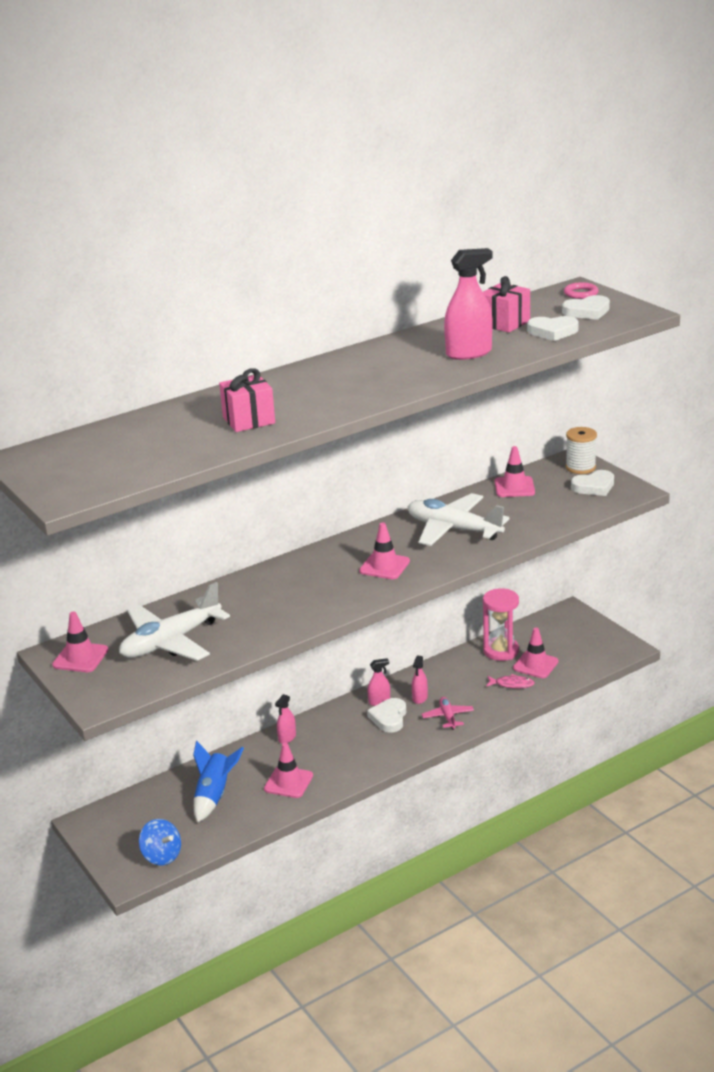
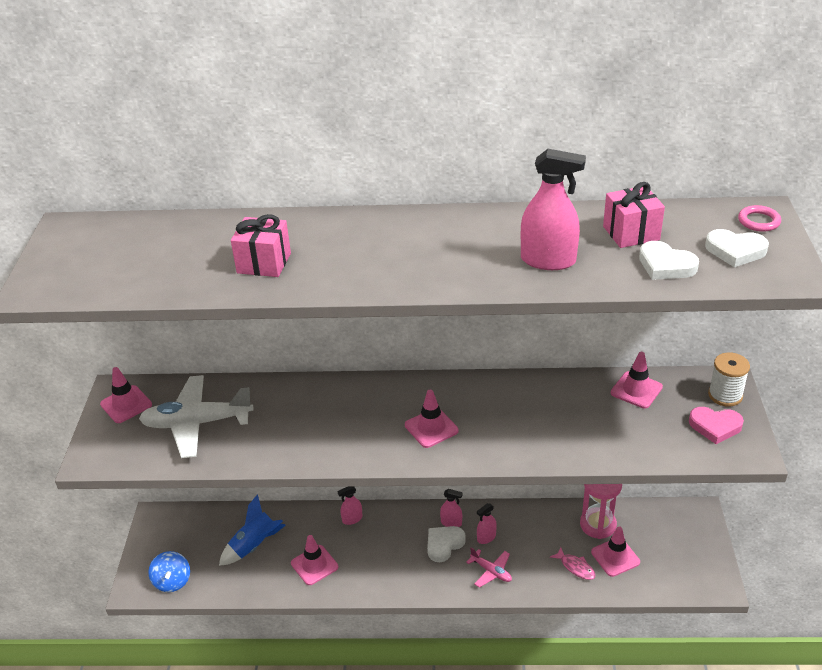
camera: 35 degrees right, 10 degrees up
(448, 717) = (491, 571): pink plane -> pink plane turned 105 degrees clockwise
(453, 529) = (531, 415): white plane -> none
(594, 486) = (715, 426): white heart -> pink heart

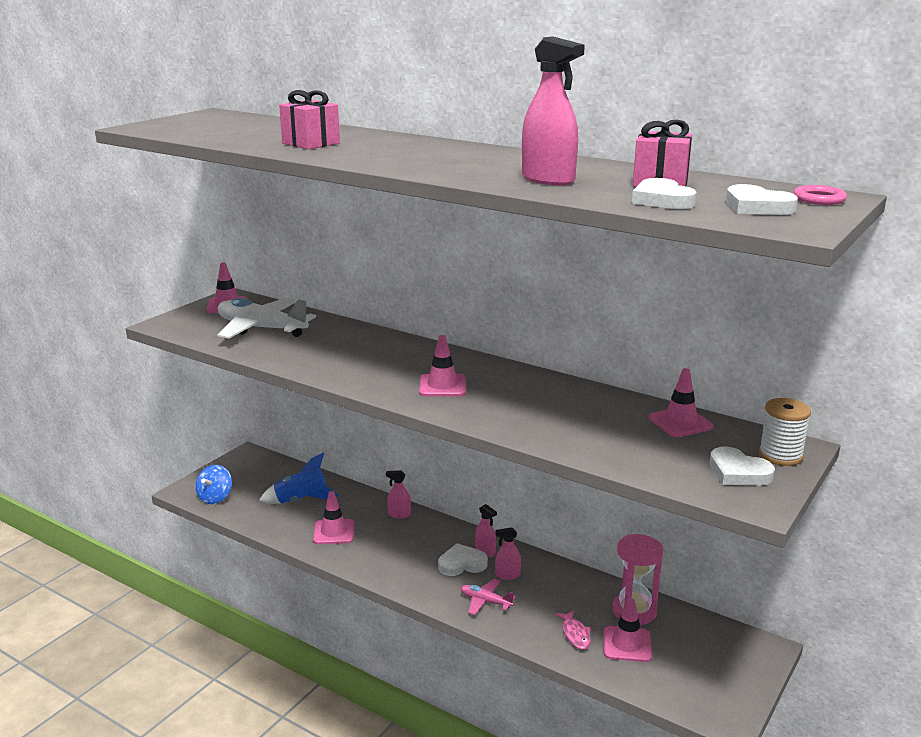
camera: 30 degrees right, 15 degrees down
(491, 571) = (485, 601): pink plane -> pink plane turned 135 degrees clockwise
(715, 426) = (738, 472): pink heart -> white heart

